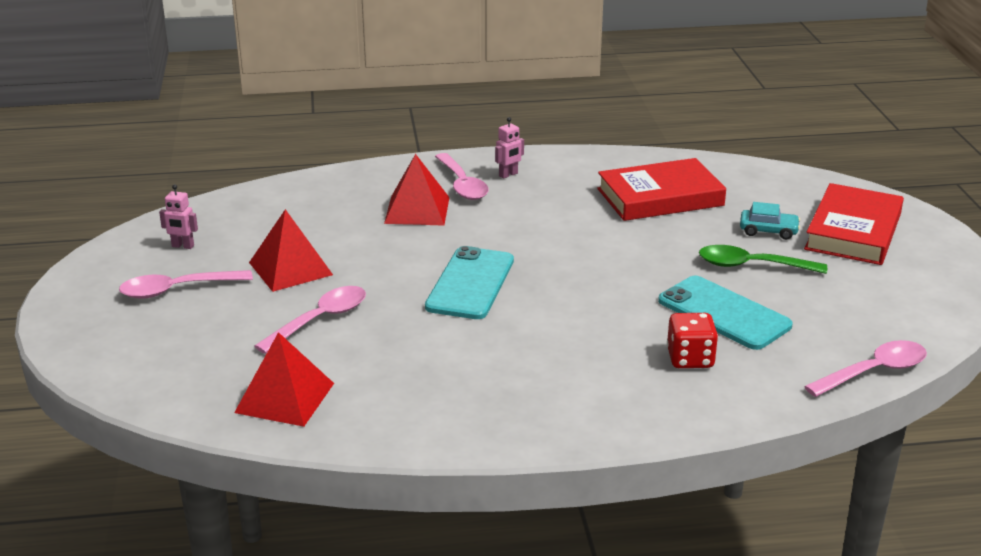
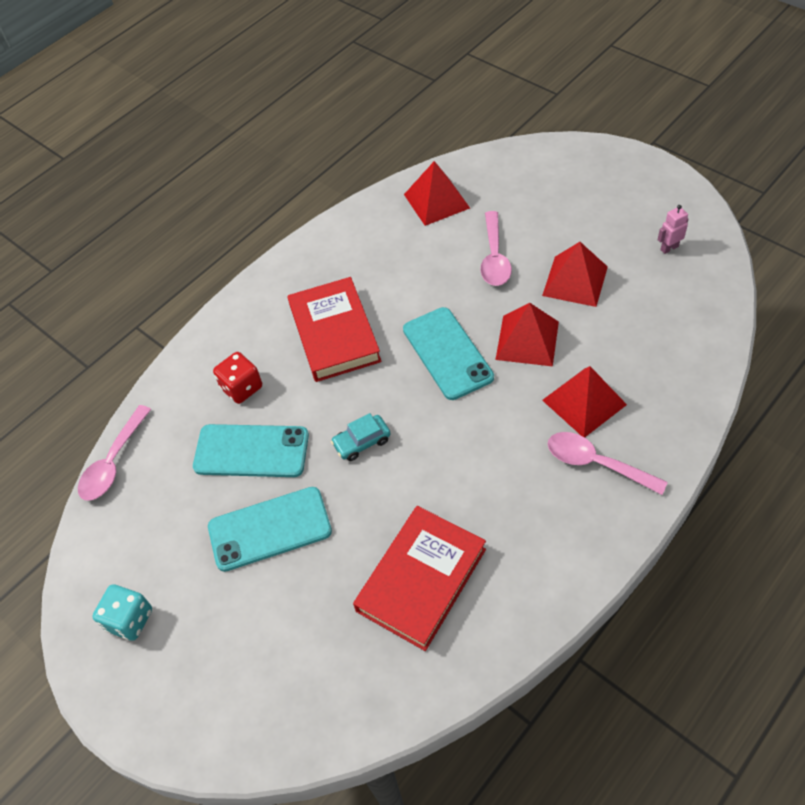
camera: 145 degrees right, 25 degrees up
(177, 290) = (608, 217): pink spoon -> none
(395, 257) = (527, 340): none -> red pyramid
(508, 175) = (579, 510): pink robot -> none
(751, 266) = (269, 529): green spoon -> turquoise phone
(768, 231) = (289, 596): turquoise car -> turquoise car (362, 442)
(853, 231) = (214, 657): red book -> red book (334, 334)
(915, 275) = (129, 620): none -> turquoise dice

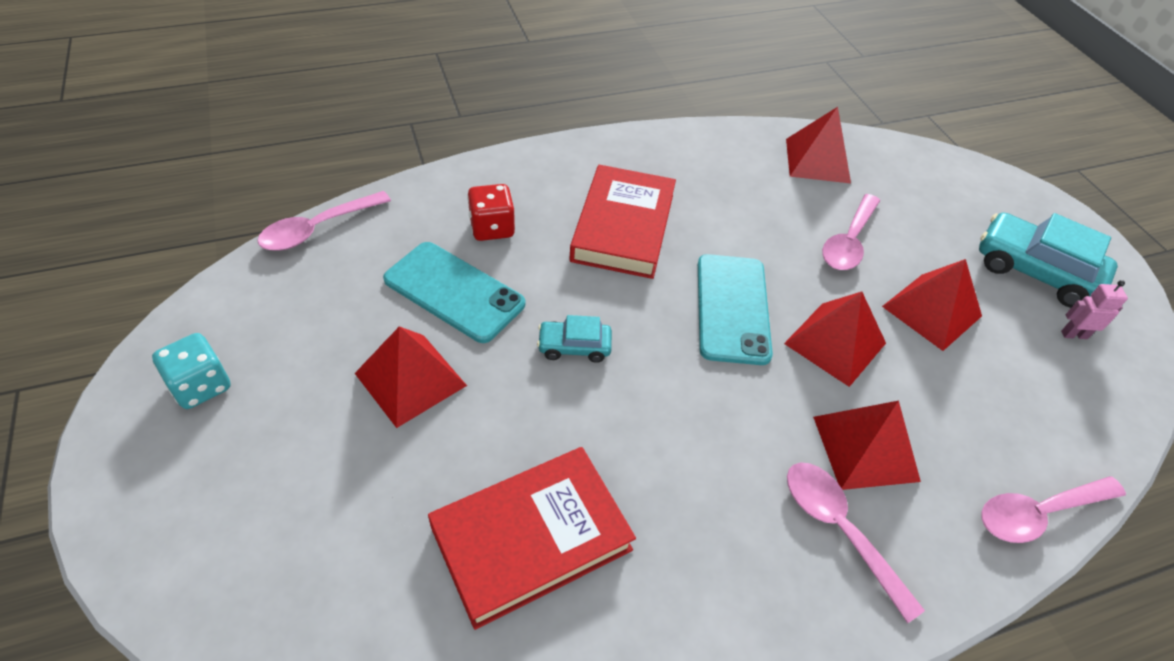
camera: 20 degrees right, 5 degrees down
(269, 529) = (411, 379): turquoise phone -> red pyramid
(624, 212) = (1035, 271): none -> turquoise car
(701, 384) = (1038, 513): none -> pink spoon

